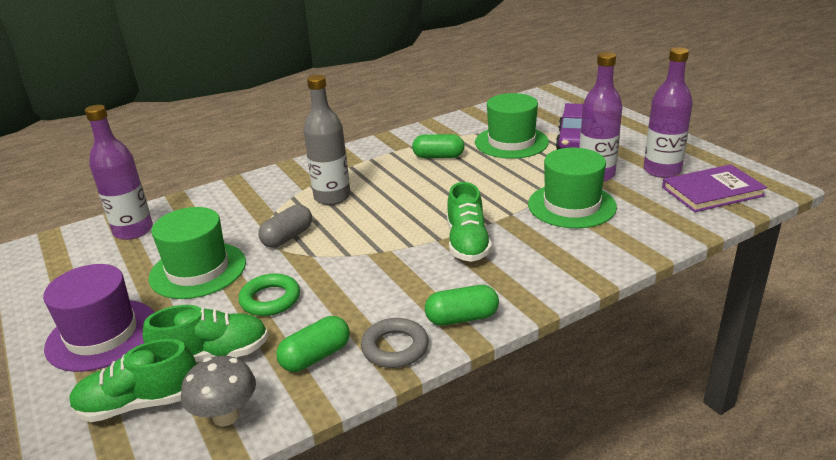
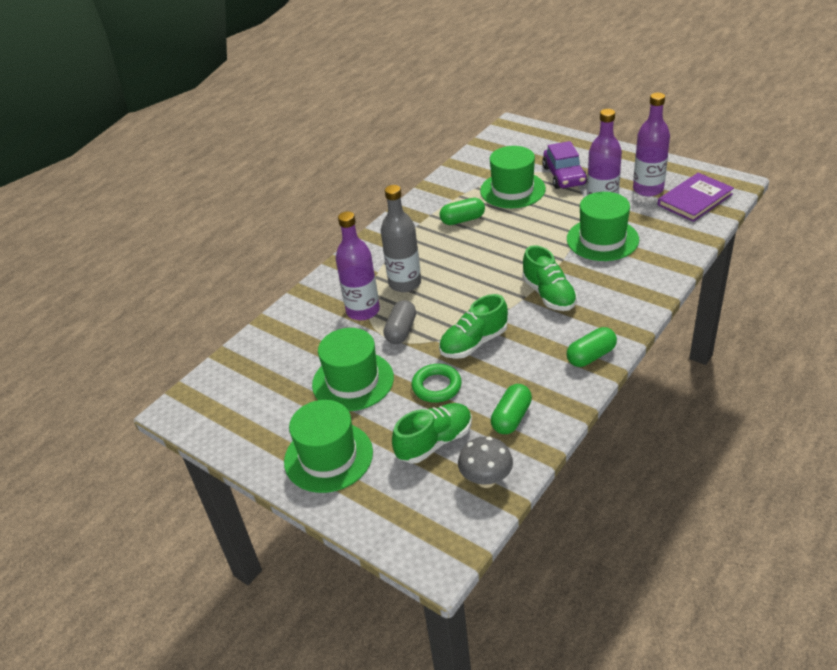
camera: 20 degrees left, 10 degrees up
(102, 334) = (328, 457): purple hat -> green hat
(133, 230) = (256, 364): purple bottle -> purple bottle (363, 311)
(139, 404) = (414, 494): green shoe -> green shoe (473, 343)
(395, 348) = (562, 393): grey ring -> none

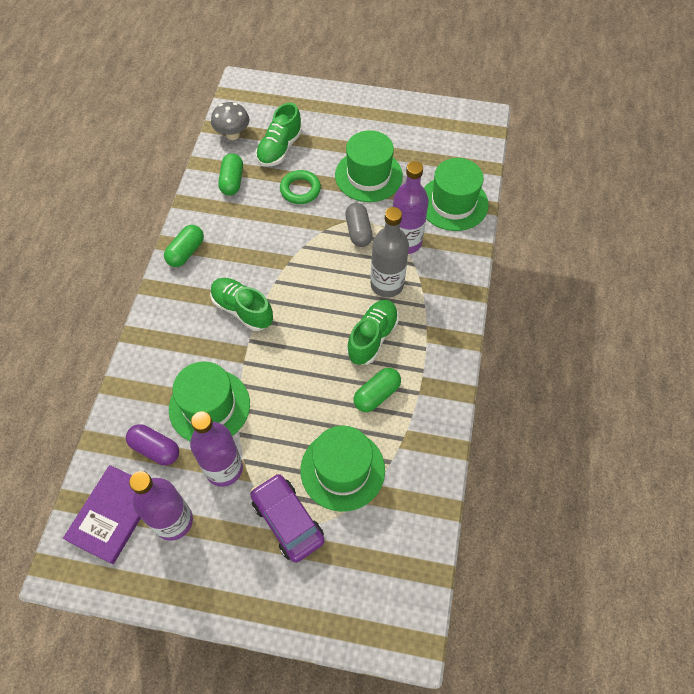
camera: 150 degrees right, 20 degrees up
(328, 457) = (347, 119): green hat -> green hat (453, 203)
(473, 343) = (289, 237): green shoe -> green shoe (372, 337)
(655, 225) = (155, 449): none -> purple capsule

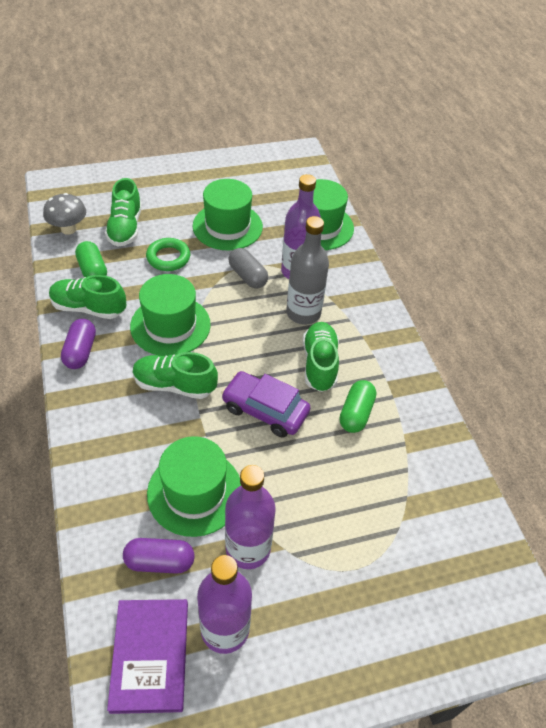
camera: 30 degrees left, 10 degrees down
(186, 252) = (80, 351): green capsule -> purple capsule
(211, 215) = (88, 308): none -> green shoe
(287, 520) = (345, 570): purple car -> purple car (265, 410)
(342, 469) = (368, 496): green hat -> green hat (170, 325)

